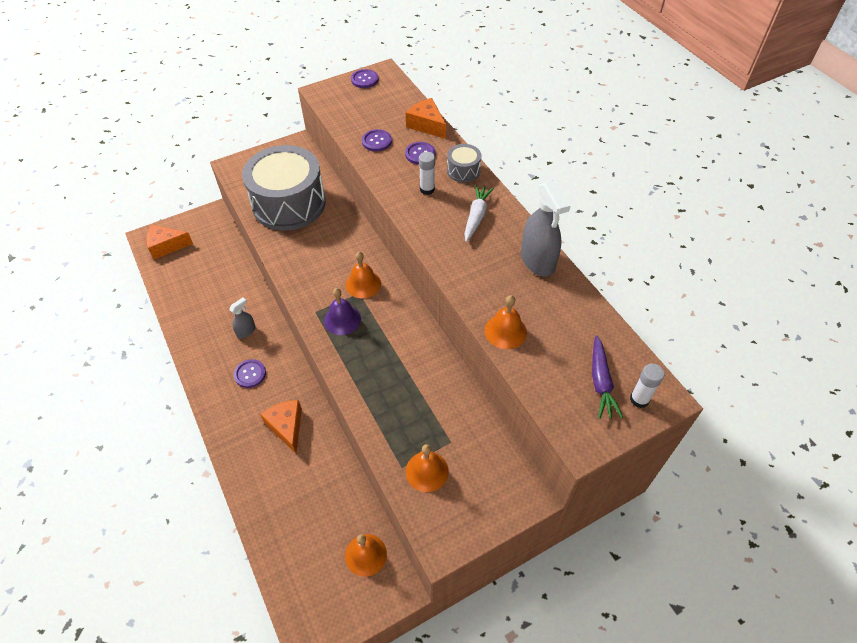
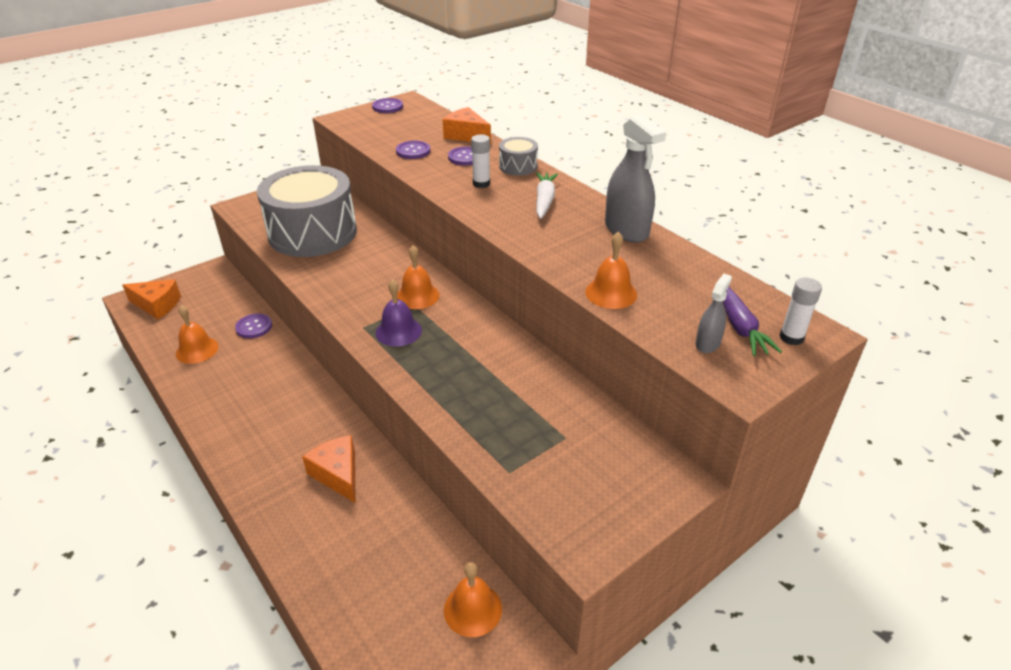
camera: 10 degrees left, 15 degrees down
(166, 246) = (157, 305): orange cheese -> orange cheese turned 150 degrees counterclockwise
(246, 331) = (269, 379): grey spray bottle -> grey spray bottle (707, 343)
(250, 374) = (280, 423): purple button -> purple button (254, 327)
(427, 471) = (543, 472): orange bell -> orange bell (197, 350)

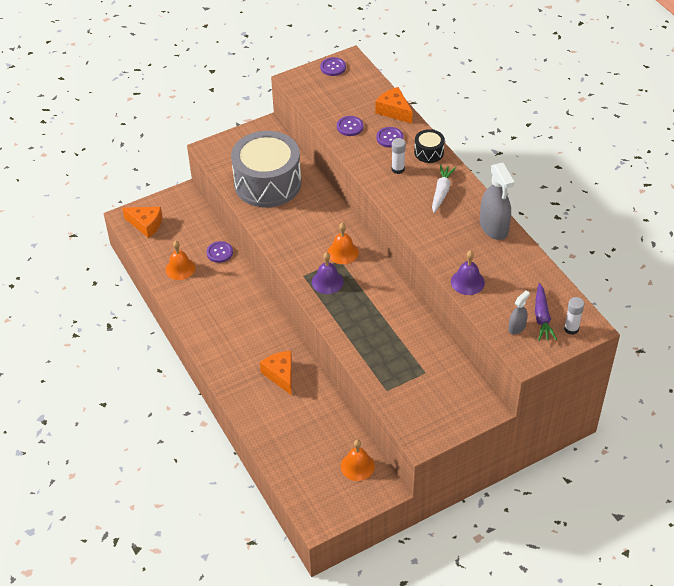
camera: 10 degrees right, 10 degrees up
(518, 166) = (429, 152): grey drum -> black drum
(611, 293) = (467, 282): orange bell -> purple bell

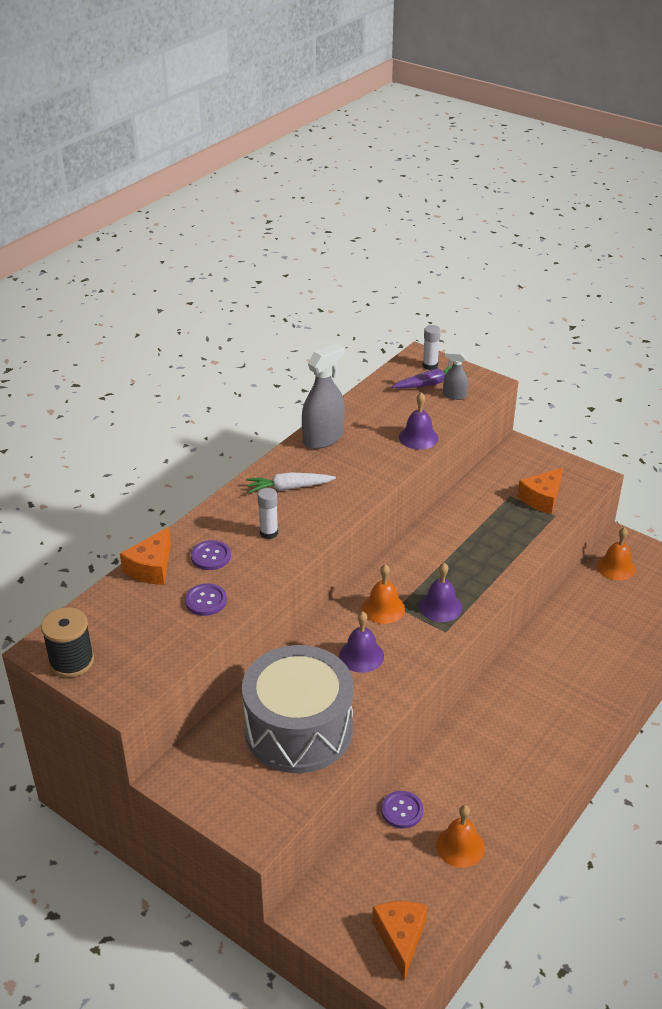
camera: 115 degrees left, 10 degrees down
(280, 375) = (554, 666): orange cheese -> orange cheese (542, 498)
(307, 228) = (361, 655): none -> purple bell
(333, 67) = (71, 661): purple button -> black spool
(429, 152) = (221, 515): black drum -> none

